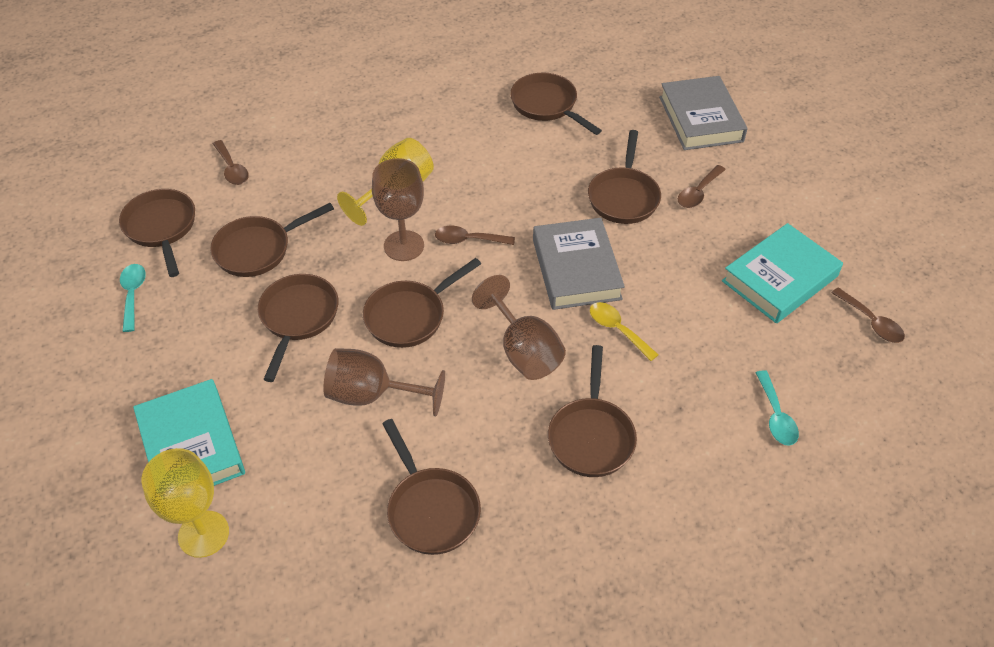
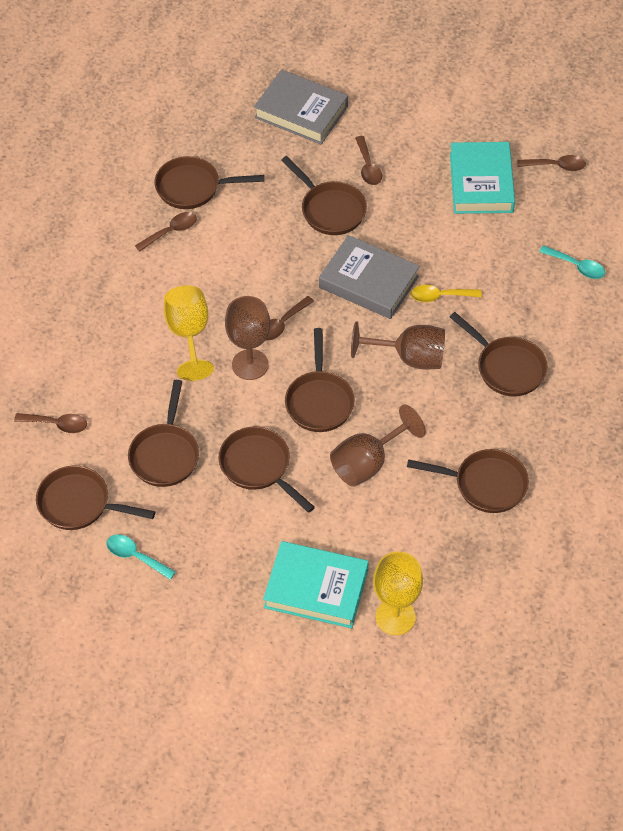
camera: 50 degrees left, 5 degrees up
(489, 119) = (171, 232): none -> brown spoon

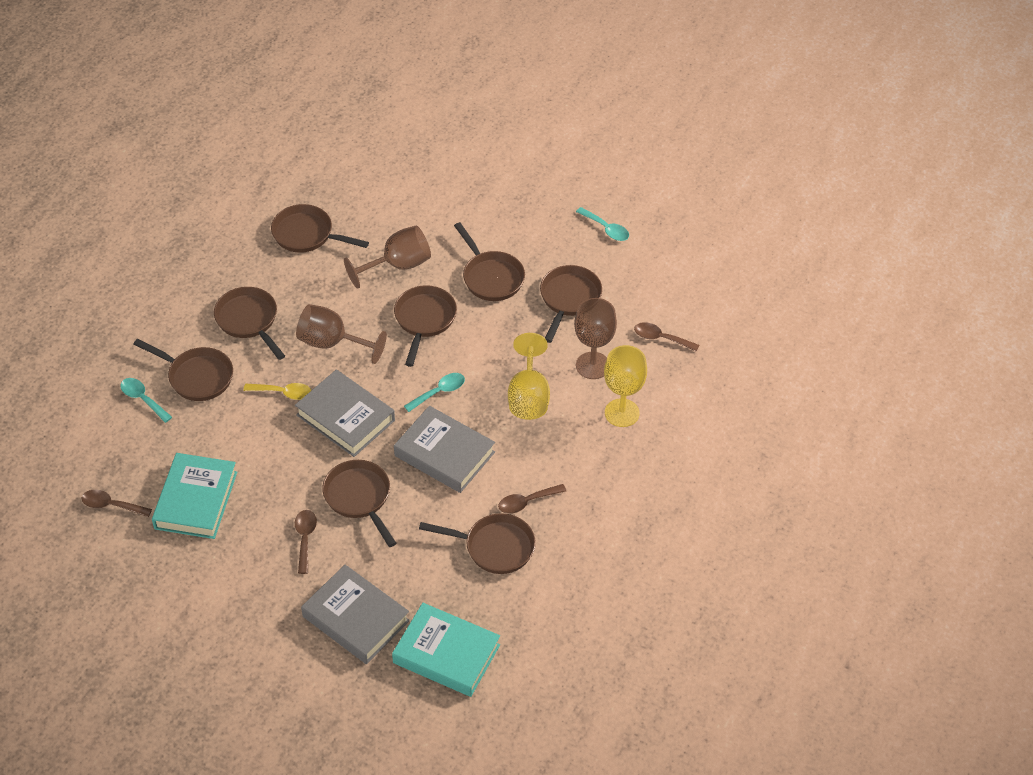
camera: 170 degrees left, 5 degrees down
(79, 504) = (648, 273): brown pan -> brown pan (197, 377)
(250, 364) = (478, 361): brown goblet -> brown goblet (592, 365)
(260, 263) = (444, 454): none -> grey book
(282, 324) = (439, 392): brown spoon -> turquoise spoon
(316, 588) = (467, 186): turquoise book -> turquoise book (446, 654)
(395, 617) = (412, 159): yellow goblet -> yellow goblet (622, 413)

